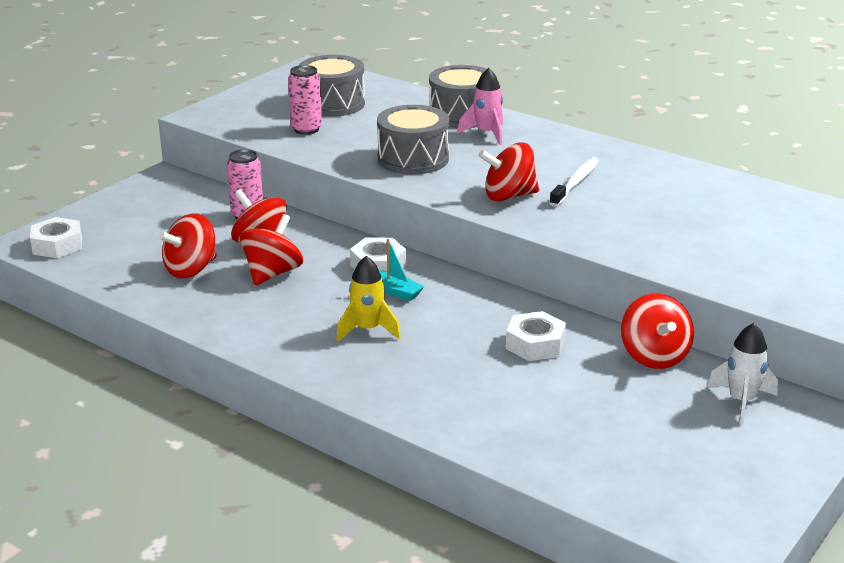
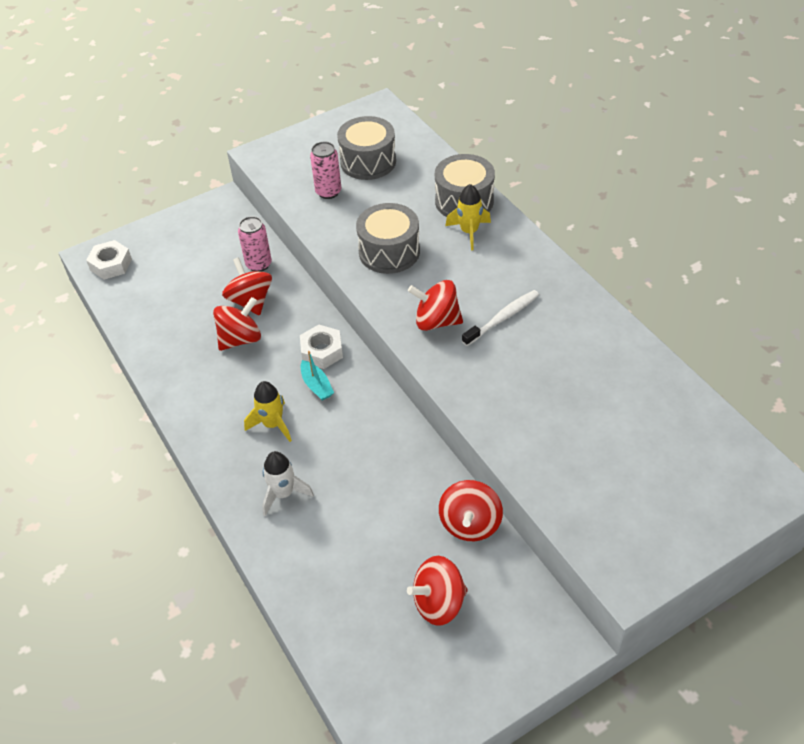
camera: 25 degrees right, 20 degrees up
(191, 269) = (186, 318): red spinning top -> red spinning top (439, 603)
(486, 134) = (469, 232): pink rocket -> yellow rocket
(535, 344) = (386, 480): white nut -> none
(741, 401) = (507, 598): white rocket -> white rocket (283, 494)

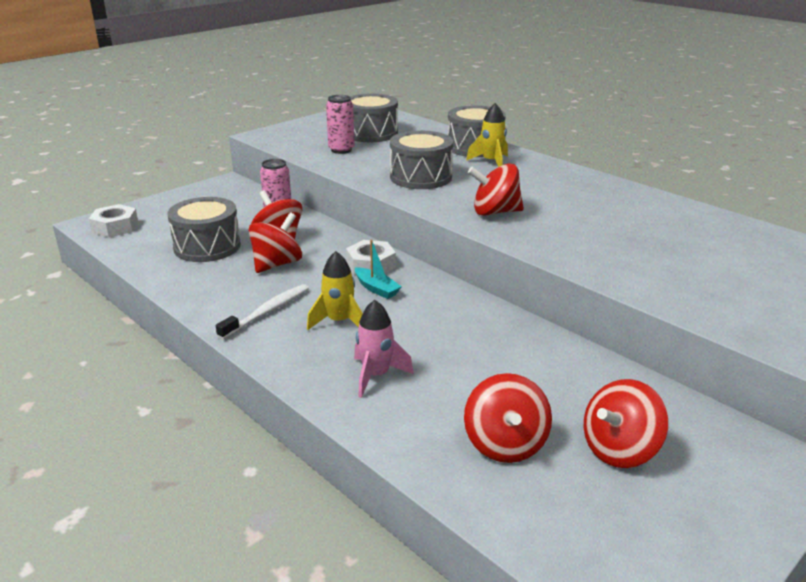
camera: 15 degrees left, 20 degrees down
(185, 305) = (207, 246): none -> grey drum
(283, 494) = (376, 376): white rocket -> pink rocket
(470, 524) = (610, 375): red spinning top -> red spinning top (505, 444)
(502, 318) = (559, 205): white toothbrush -> white toothbrush (267, 312)

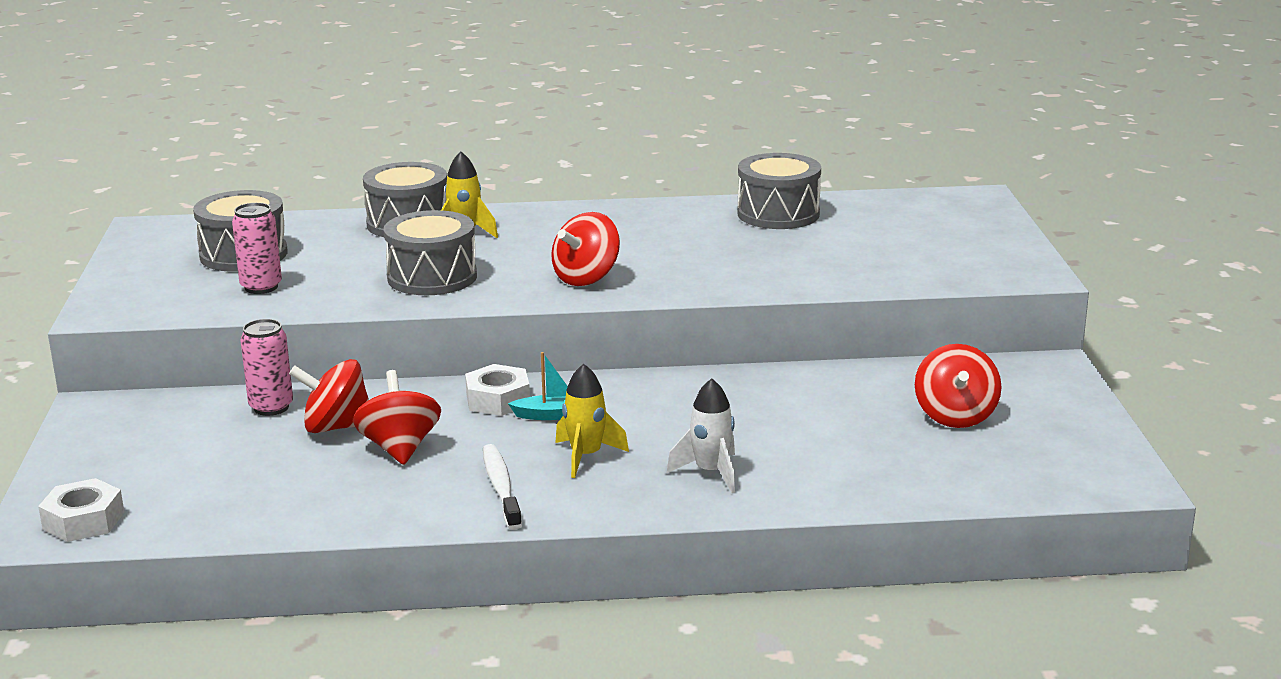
camera: 50 degrees left, 5 degrees down
(207, 246) = (271, 475): grey drum -> grey drum (778, 214)
(376, 376) = (711, 473): pink rocket -> white rocket
(505, 444) = (888, 456): red spinning top -> none

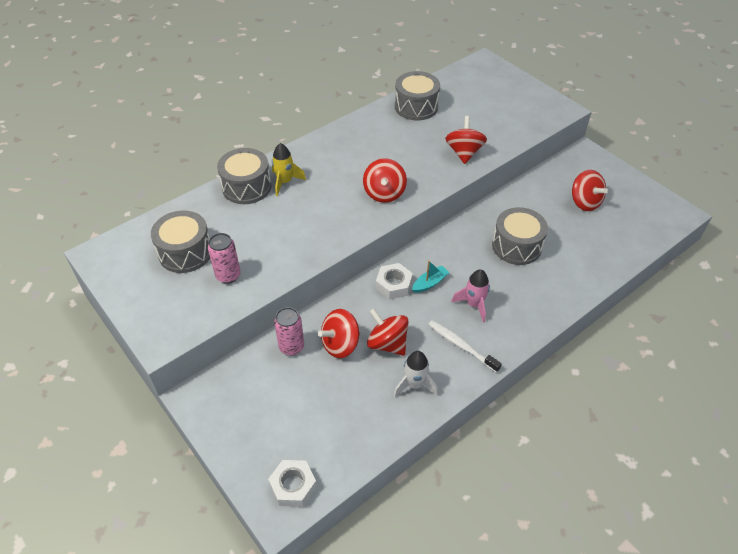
camera: 35 degrees left, 25 degrees up
(432, 277) = (309, 226): grey drum -> grey drum (516, 246)
(586, 456) = (474, 304): yellow rocket -> pink rocket
(711, 473) = (534, 288): white rocket -> white rocket (414, 384)
(778, 274) = (464, 152): none -> red spinning top

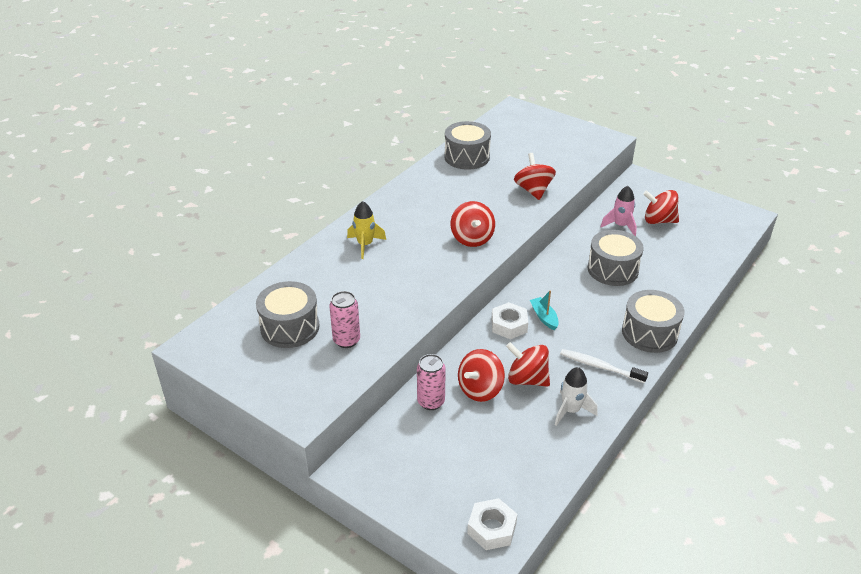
camera: 15 degrees left, 10 degrees down
(246, 187) = (326, 256): grey drum -> grey drum (649, 333)
(430, 283) = (544, 317): turquoise boat -> turquoise boat turned 60 degrees counterclockwise
(474, 304) = (595, 328): pink rocket -> pink rocket (620, 226)
(584, 202) = (658, 220): red spinning top -> red spinning top turned 150 degrees clockwise

